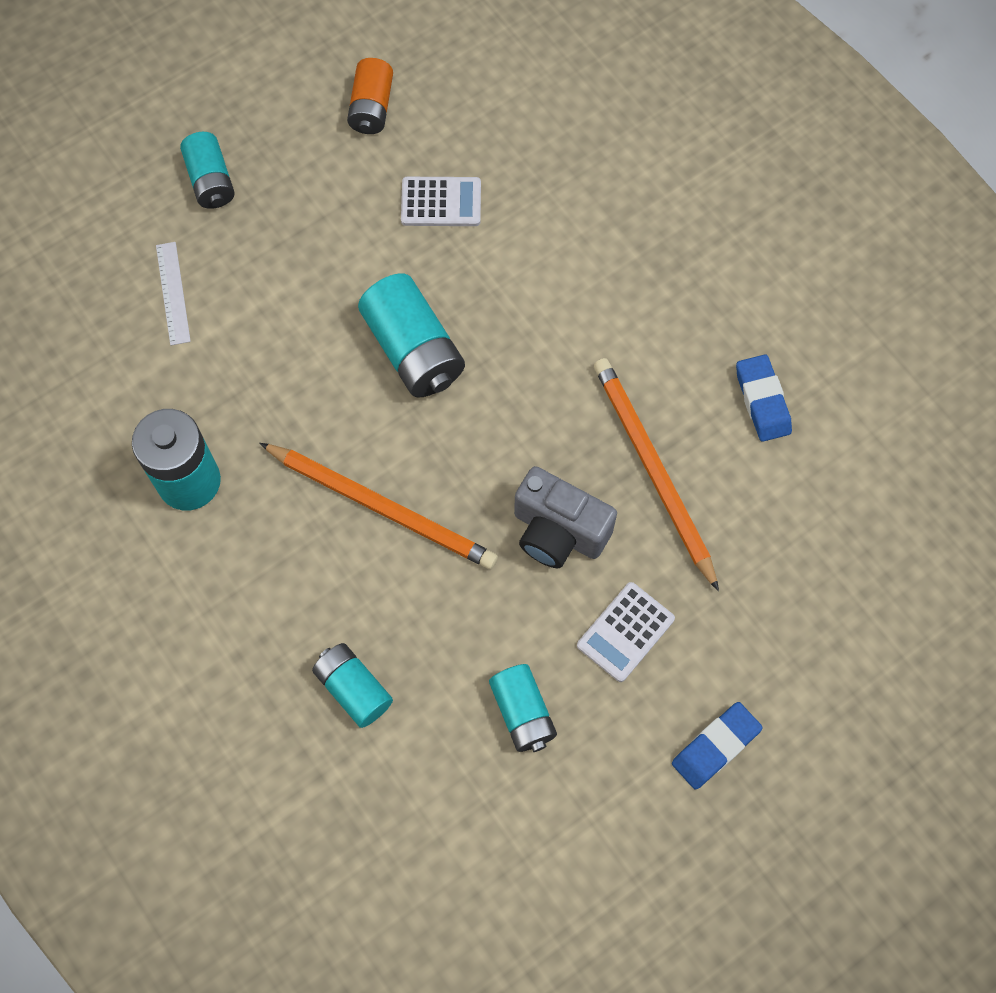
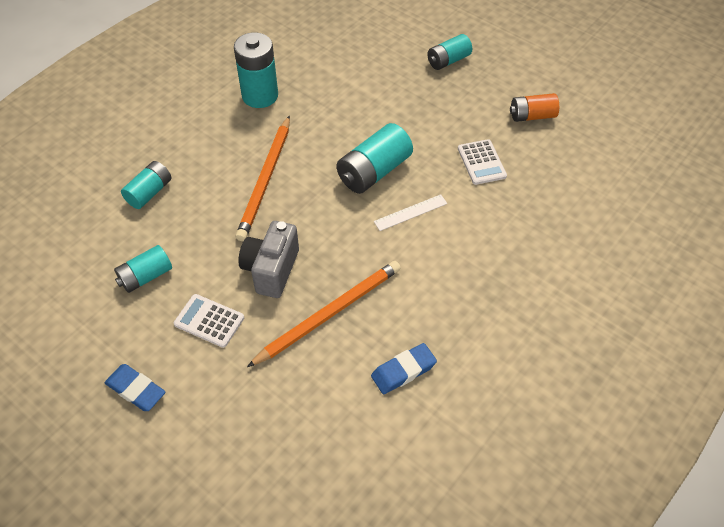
camera: 75 degrees right, 15 degrees down
(173, 293) = (371, 62): white ruler -> white ruler (410, 212)

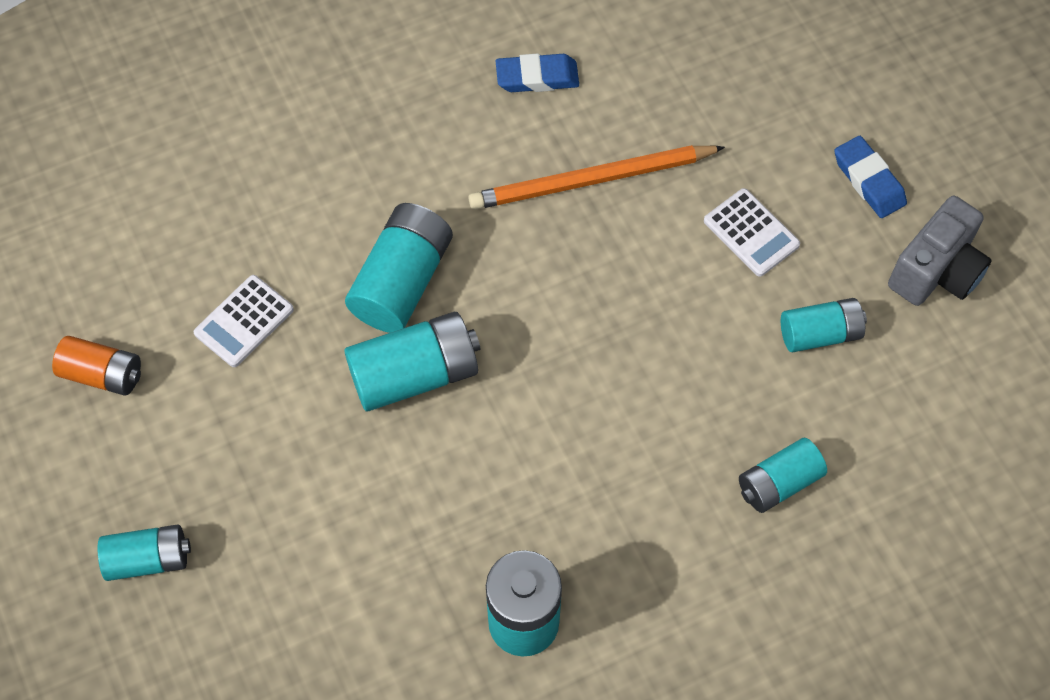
camera: 155 degrees left, 10 degrees up
(265, 180) = (588, 429): orange pencil -> none
(271, 270) = (641, 272): grey camera -> grey camera (936, 272)
(410, 212) = (402, 281): white ruler -> turquoise battery
(481, 162) = (244, 321): white calculator -> white calculator turned 150 degrees counterclockwise

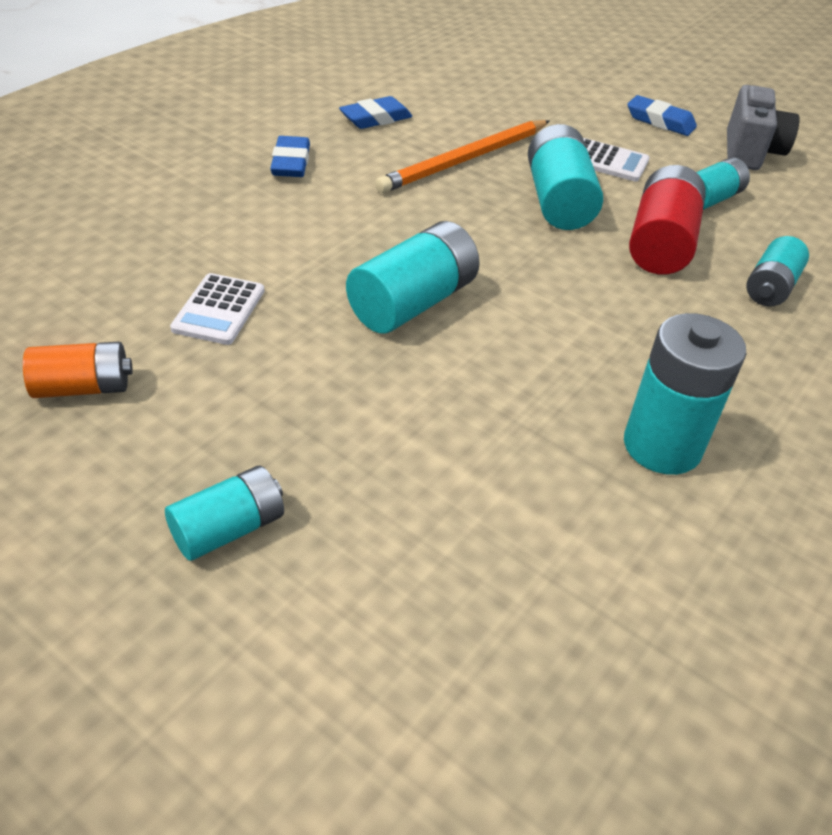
camera: 30 degrees left, 20 degrees down
(402, 281) = (354, 248): turquoise battery -> turquoise battery (558, 201)
(408, 128) = (290, 163): none -> blue eraser
(711, 381) = (660, 244): none -> red battery

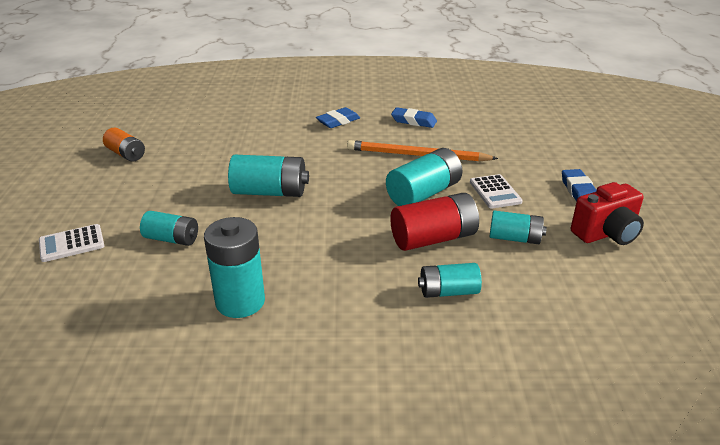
camera: 55 degrees right, 10 degrees down
(219, 310) = (205, 155): white calculator -> white calculator (72, 244)
(229, 529) = (75, 215): turquoise battery -> turquoise battery (172, 239)
(750, 152) = (606, 234): grey camera -> red camera

